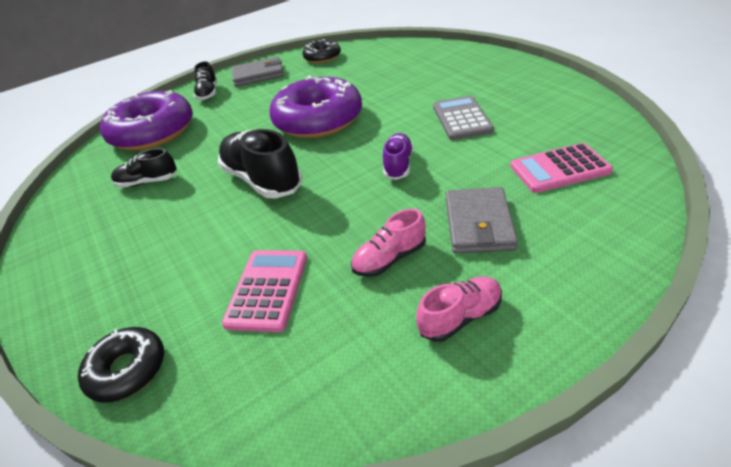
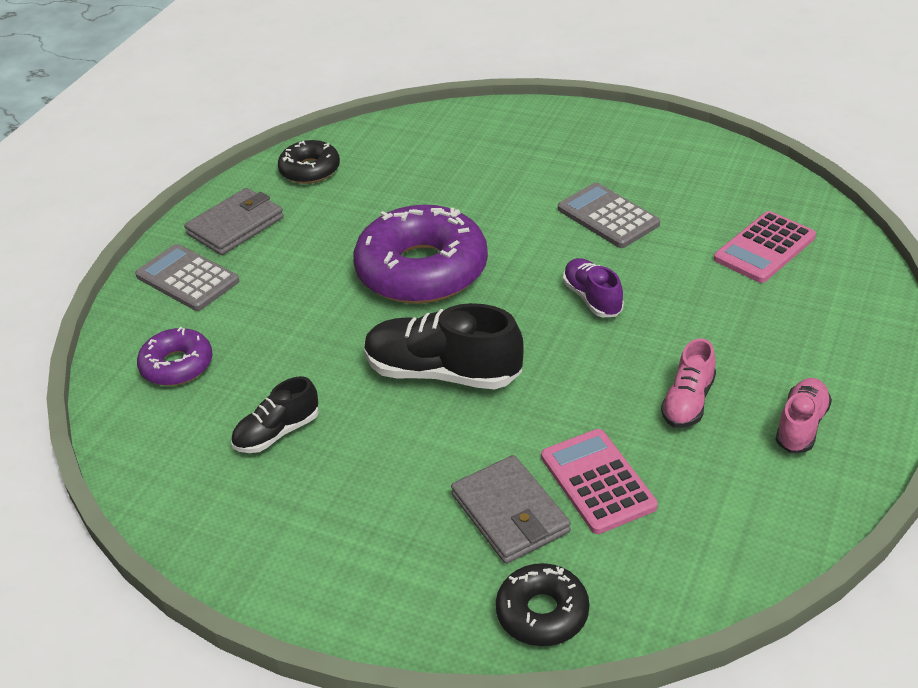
camera: 35 degrees left, 0 degrees up
(153, 132) = (177, 365): purple donut -> purple donut, size x0.52
(208, 93) = (187, 279): black shoe -> grey calculator
(478, 224) = (739, 334): grey wallet -> grey wallet (510, 513)

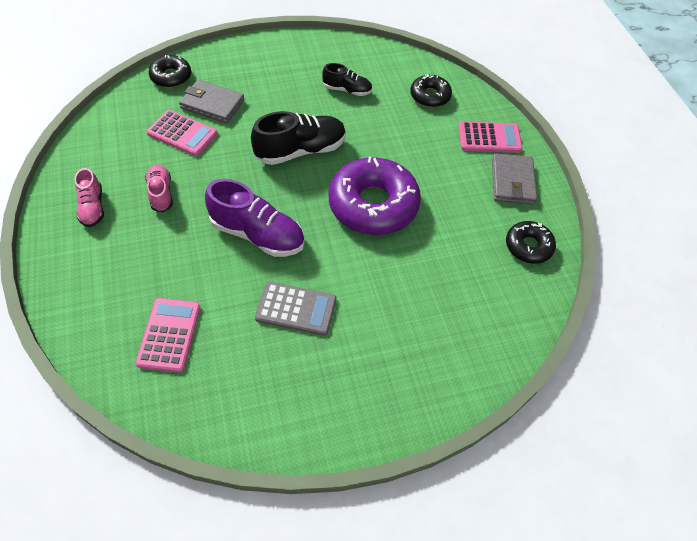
camera: 135 degrees right, 15 degrees up
(177, 365) = (430, 96): purple donut -> black donut
(187, 279) = (489, 138): grey calculator -> pink calculator
(277, 433) = (347, 90): black shoe -> black shoe turned 90 degrees clockwise
(592, 298) = (257, 234): purple shoe -> purple shoe, size x1.74

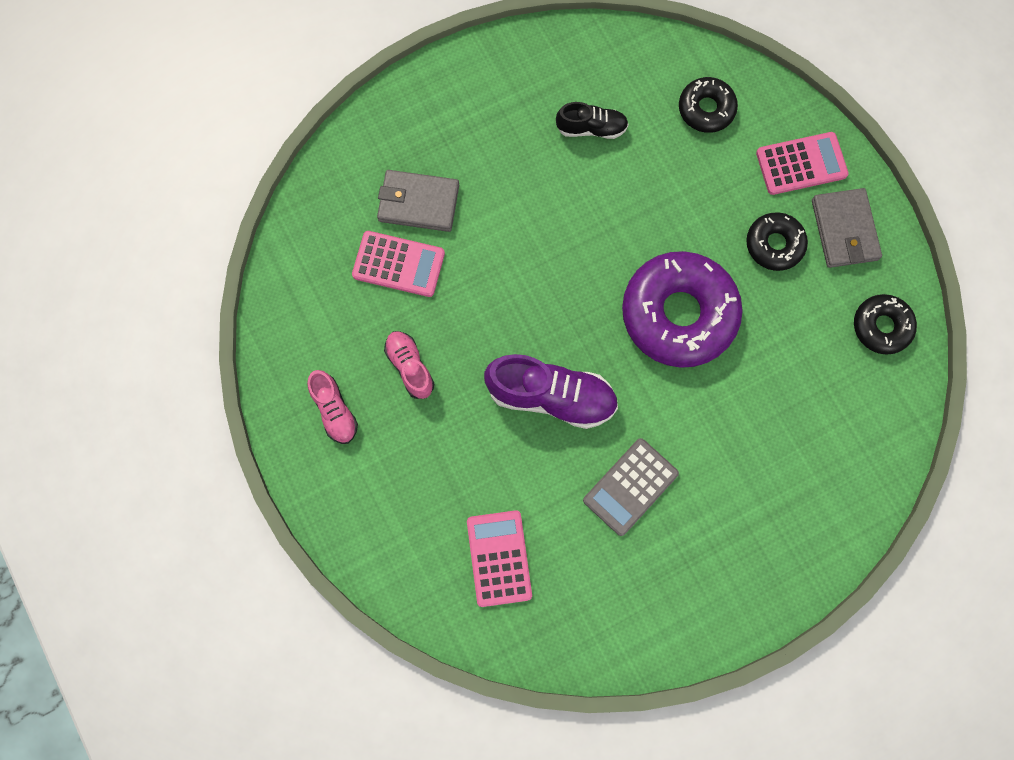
camera: 10 degrees left, 20 degrees up
(171, 77) = (343, 168): black donut -> black donut (774, 244)
(296, 309) = (630, 487): grey calculator -> grey calculator turned 135 degrees clockwise
(300, 150) = (562, 251): black shoe -> none

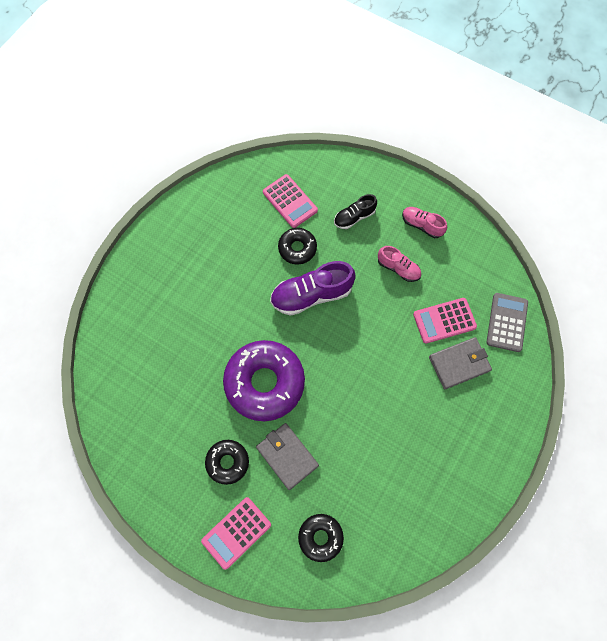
camera: 150 degrees right, 5 degrees down
(591, 128) = (387, 476): black shoe -> black shoe (354, 217)
(630, 487) = (241, 271): grey calculator -> grey calculator (506, 322)
(844, 230) = (186, 499): grey wallet -> grey wallet (287, 456)
(881, 326) = (135, 445): black donut -> black donut (297, 248)

